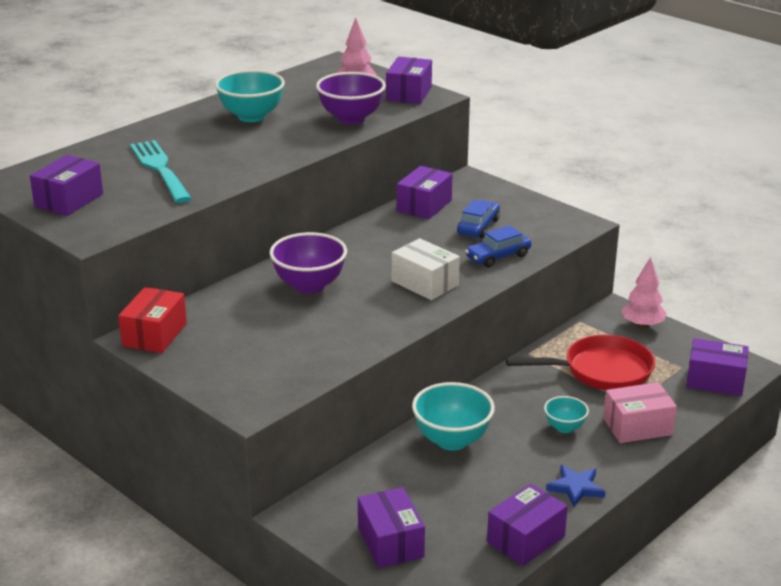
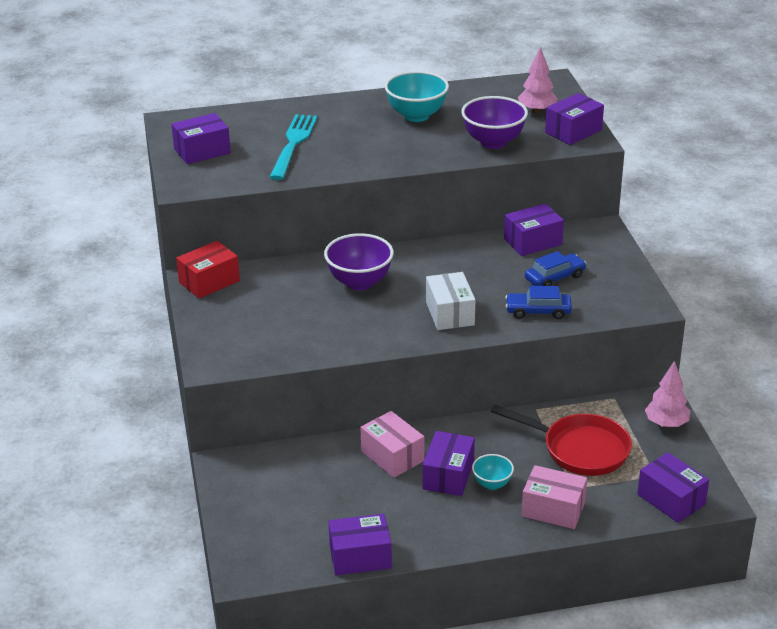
camera: 35 degrees right, 5 degrees up
(390, 542) = (263, 513): purple box -> purple box (448, 475)
(452, 440) = (392, 456): turquoise bowl -> pink box
(576, 488) = (443, 536): blue star -> none

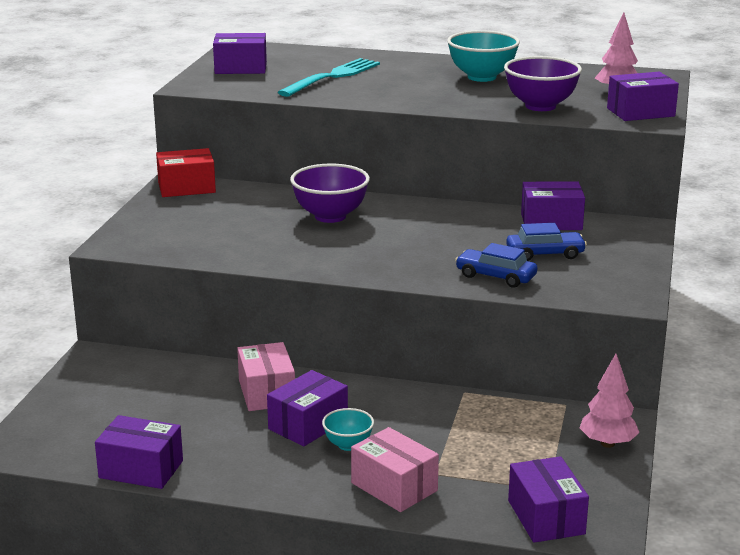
camera: 25 degrees right, 10 degrees down
(449, 313) = (396, 258): white box -> none
(579, 449) = (479, 440): red pan -> none

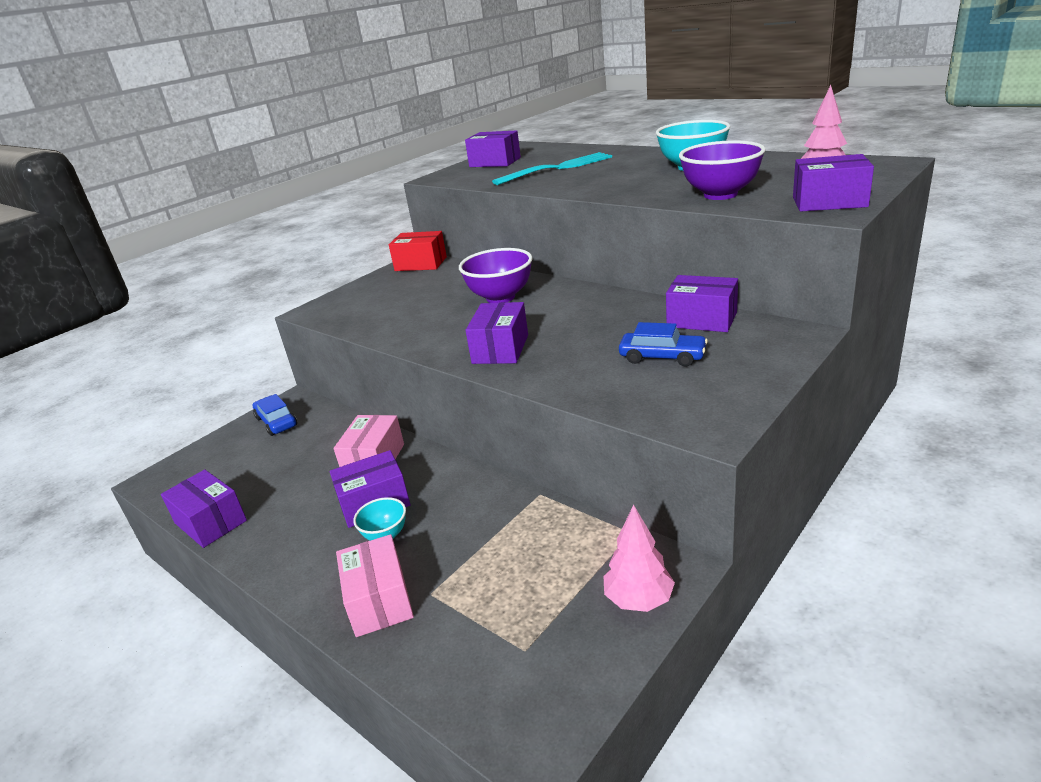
camera: 30 degrees right, 5 degrees up
(496, 276) = (587, 378): blue car -> blue car (276, 422)
(546, 517) = (490, 694): purple box -> purple box (500, 349)

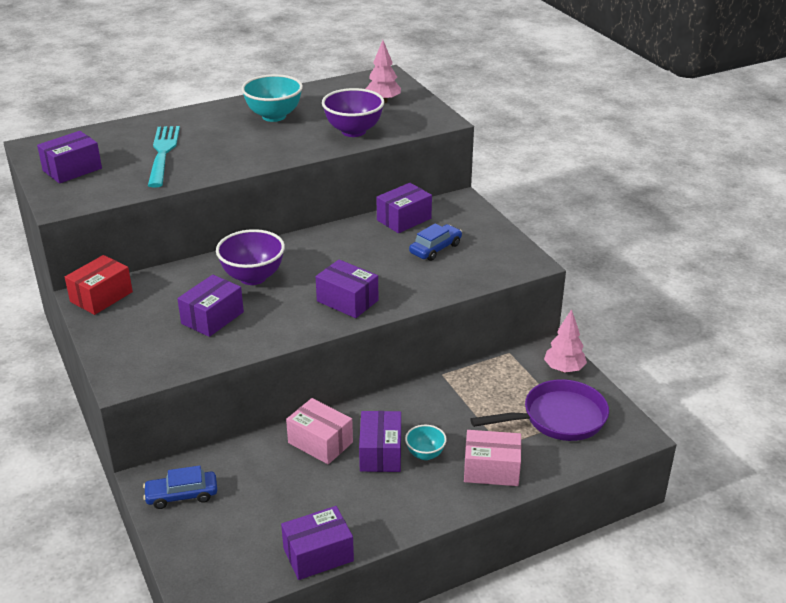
camera: 70 degrees left, 5 degrees up
(519, 631) = (558, 418): none -> purple pan
(829, 202) = (422, 114): purple box -> purple box (212, 318)

